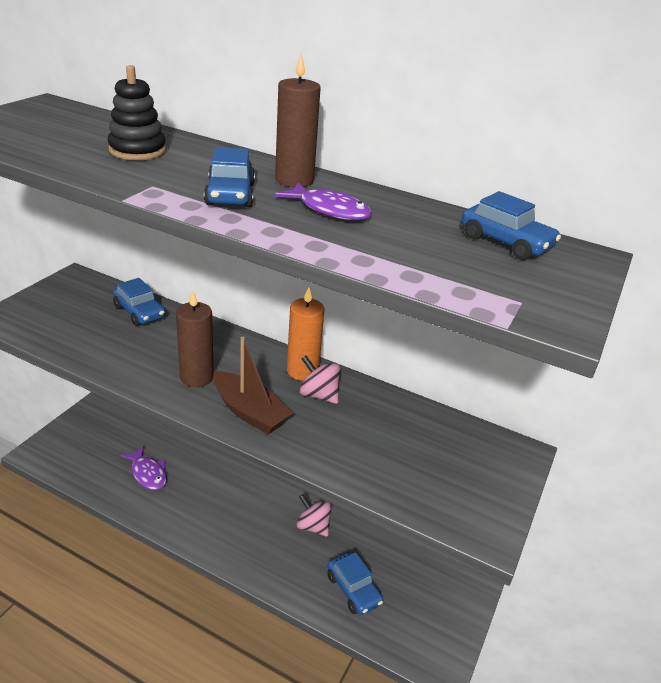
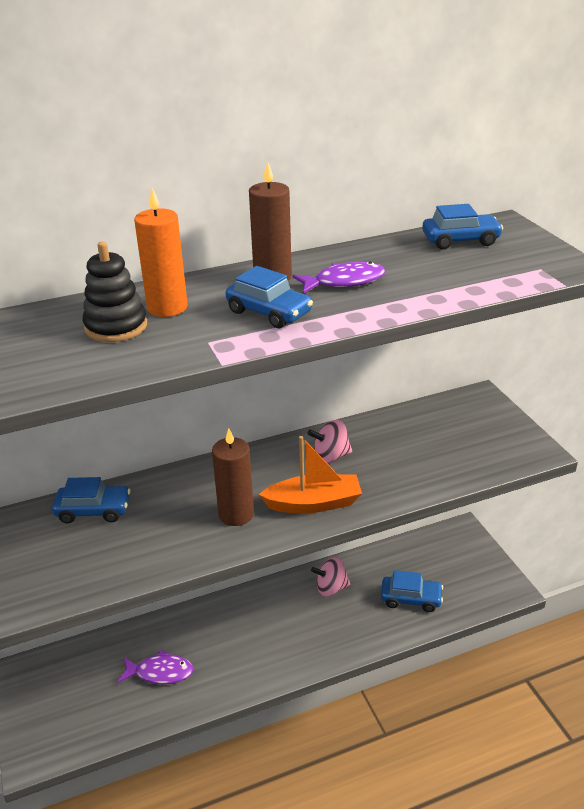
camera: 45 degrees left, 0 degrees up
(249, 412) = (314, 503): brown boat -> orange boat
(302, 371) = (292, 451): orange candle -> orange candle (167, 307)

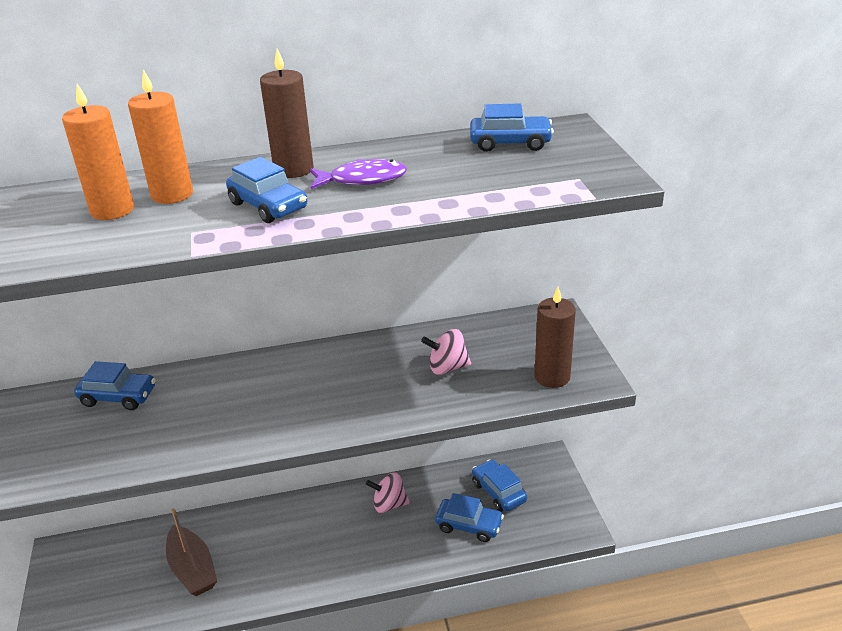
camera: 10 degrees right, 0 degrees up
(116, 326) = (112, 210): black stacking toy -> orange candle
(160, 672) = (192, 569): purple fish -> brown boat
(236, 514) = (254, 415): brown candle -> brown candle (552, 377)
(314, 503) = (336, 411): orange boat -> none
(330, 456) = (373, 364): pink spinning top -> pink spinning top (447, 367)
(428, 565) = (498, 492): none -> blue car

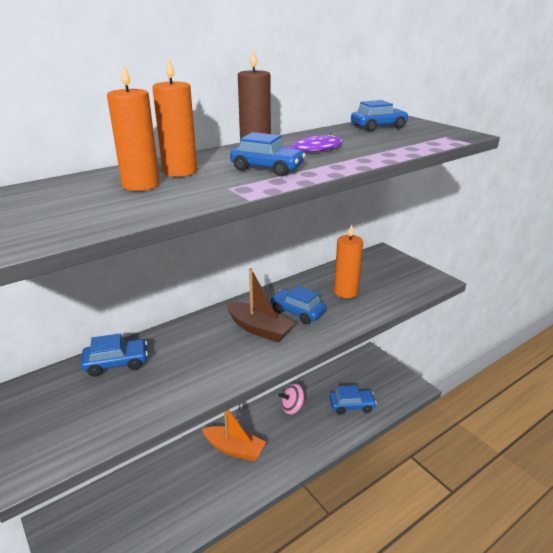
camera: 25 degrees left, 5 degrees down
(192, 569) = (177, 496): brown boat -> brown boat (259, 329)
(286, 535) = (234, 449): none -> orange boat
(447, 367) = (345, 292): pink spinning top -> orange candle
(498, 492) = (355, 380): blue car -> blue car (297, 312)
(552, 377) = (412, 284): brown candle -> none

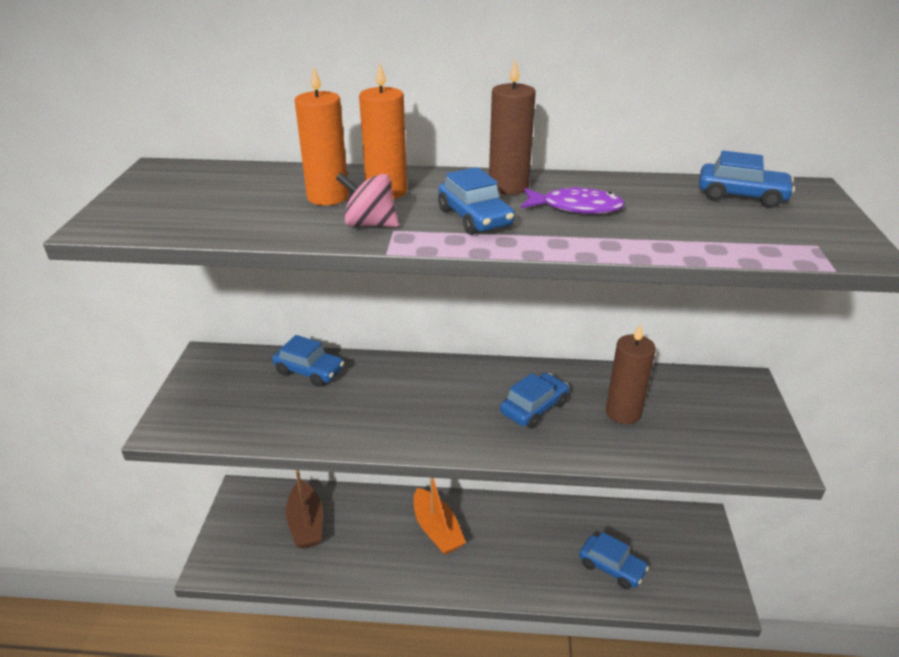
camera: 40 degrees right, 5 degrees up
(259, 329) = (470, 405): brown boat -> brown boat (306, 523)
(292, 407) = (538, 525): pink spinning top -> pink spinning top (370, 224)
(297, 312) = (534, 408): blue car -> blue car turned 60 degrees clockwise
(345, 292) = (623, 412): orange candle -> brown candle

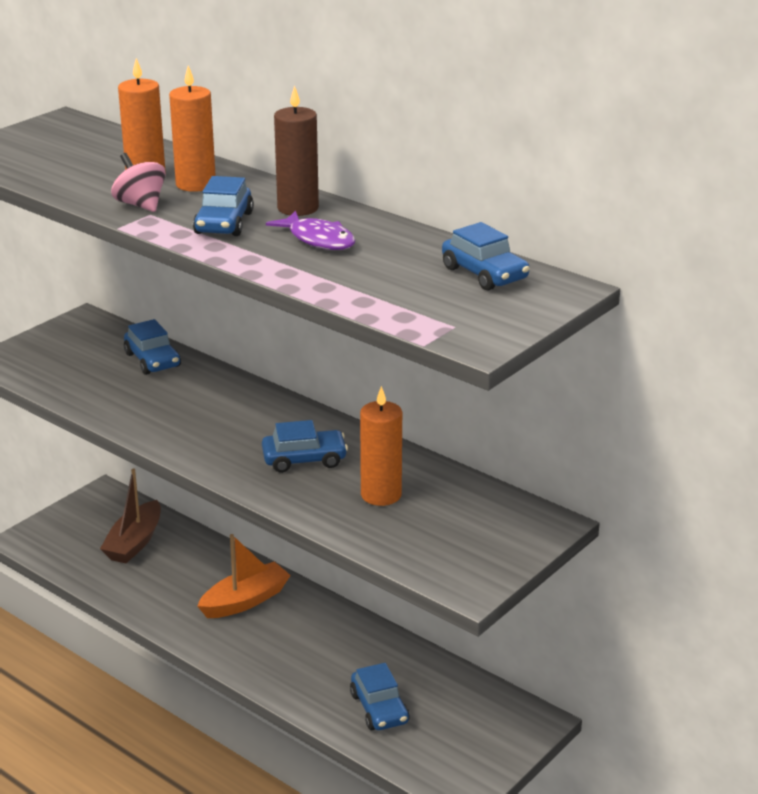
camera: 35 degrees right, 5 degrees down
(437, 530) = (245, 601): orange boat -> orange boat turned 135 degrees counterclockwise
(623, 412) = (381, 495): brown candle -> orange candle

